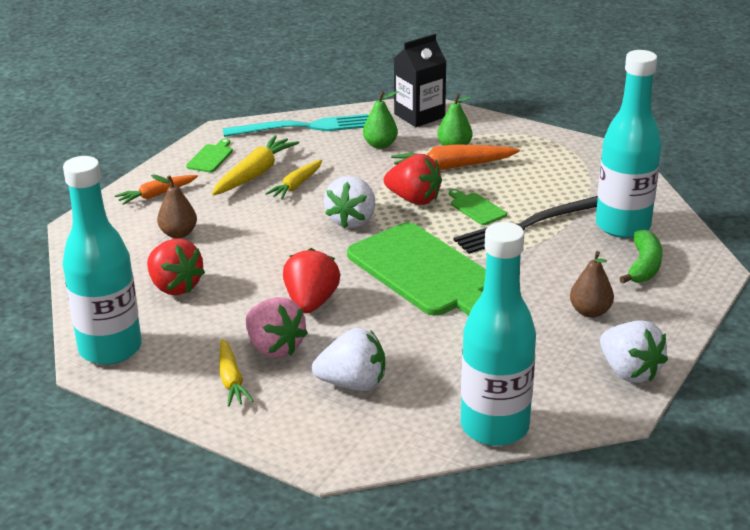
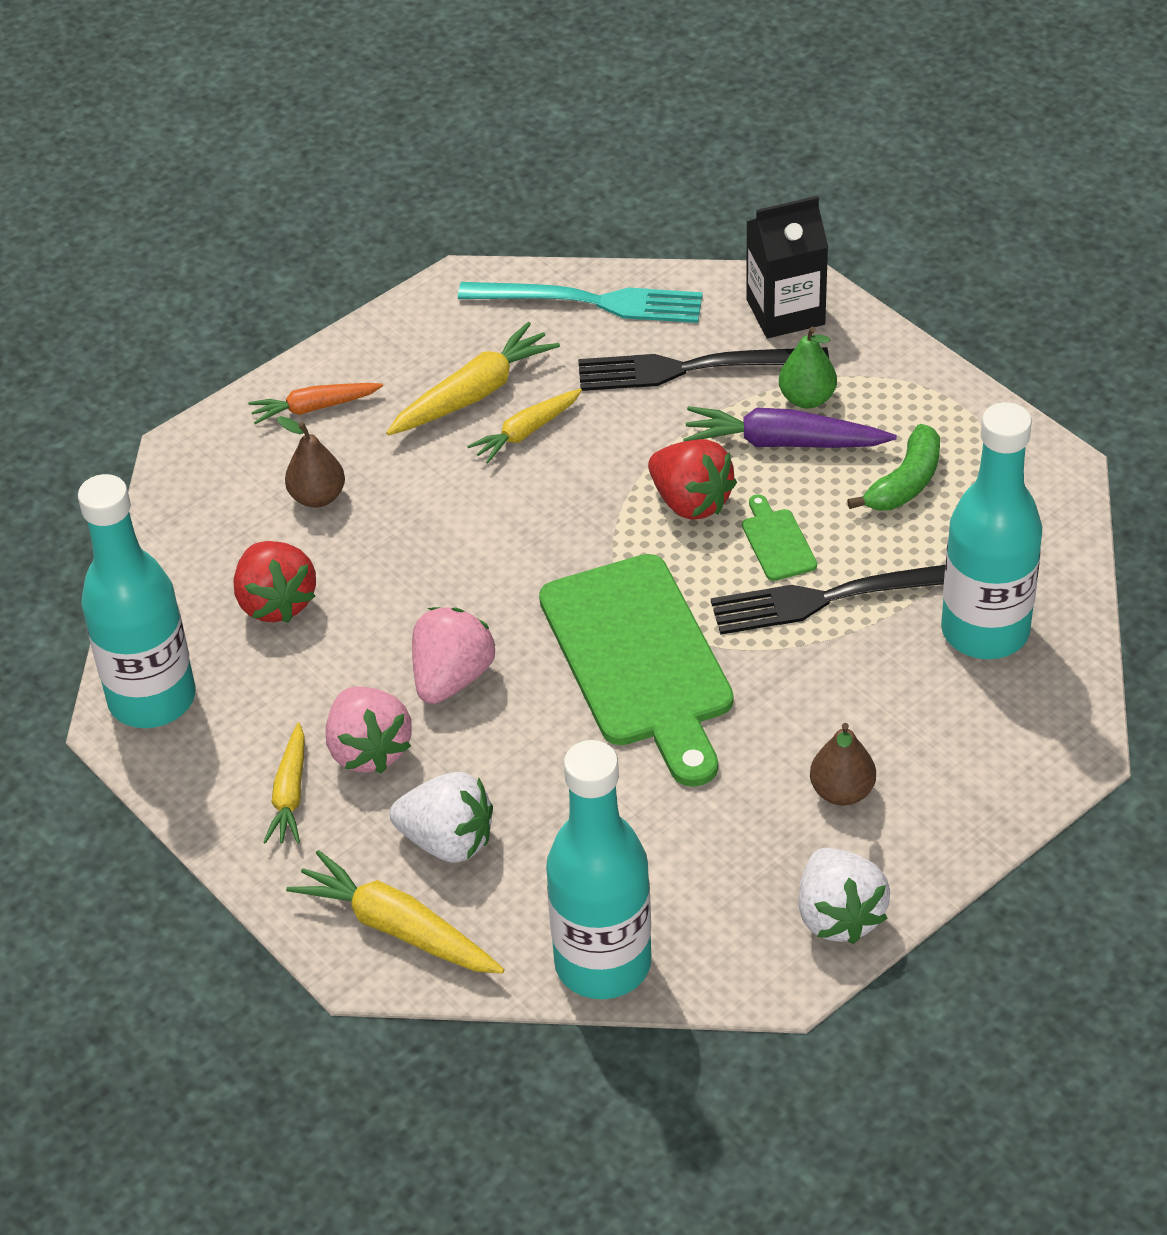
camera: 20 degrees right, 15 degrees up
(211, 157) = (422, 342): green cutting board -> none
(311, 302) = (452, 678): red strawberry -> pink strawberry
(343, 437) = (397, 928): none -> yellow carrot
(352, 220) = (578, 526): white strawberry -> none
(380, 145) = (692, 368): green pear -> black fork
(453, 167) = (784, 443): orange carrot -> purple carrot
(643, 266) = (971, 721): green banana -> green banana (905, 482)

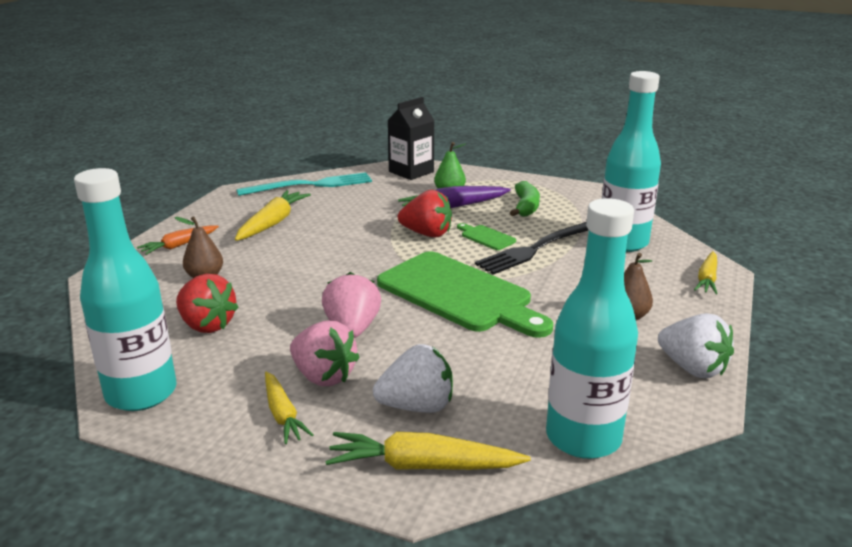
camera: 30 degrees left, 20 degrees down
(526, 432) = (314, 229): yellow carrot -> yellow carrot (707, 279)
(692, 368) = (383, 194): black fork -> none

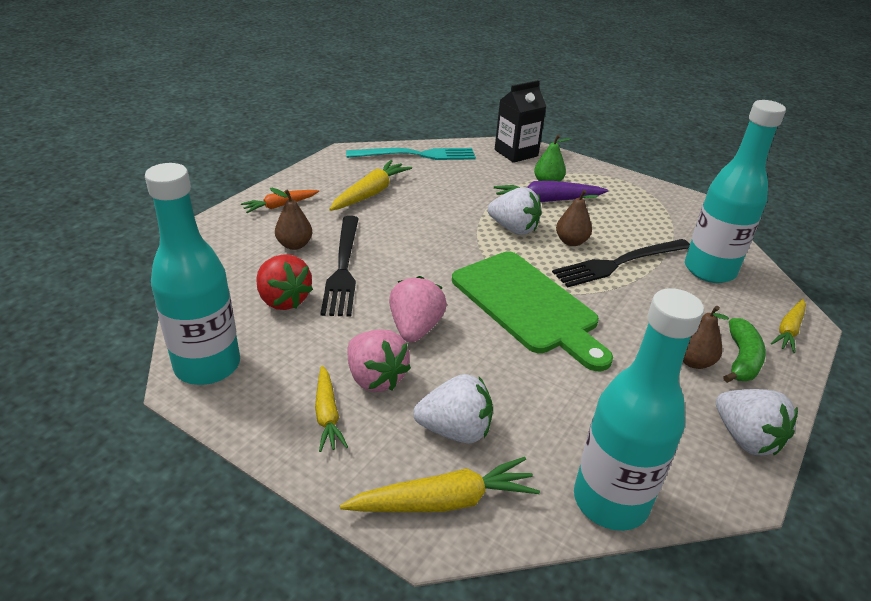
camera: 10 degrees right, 10 degrees up
(262, 289) = (343, 268): none -> black fork
(423, 466) = (444, 501): yellow carrot -> yellow carrot turned 150 degrees clockwise
(427, 234) = (513, 228): red strawberry -> white strawberry
(486, 237) = (571, 242): green cutting board -> brown pear
(526, 207) = (620, 211): green banana -> green banana (741, 359)

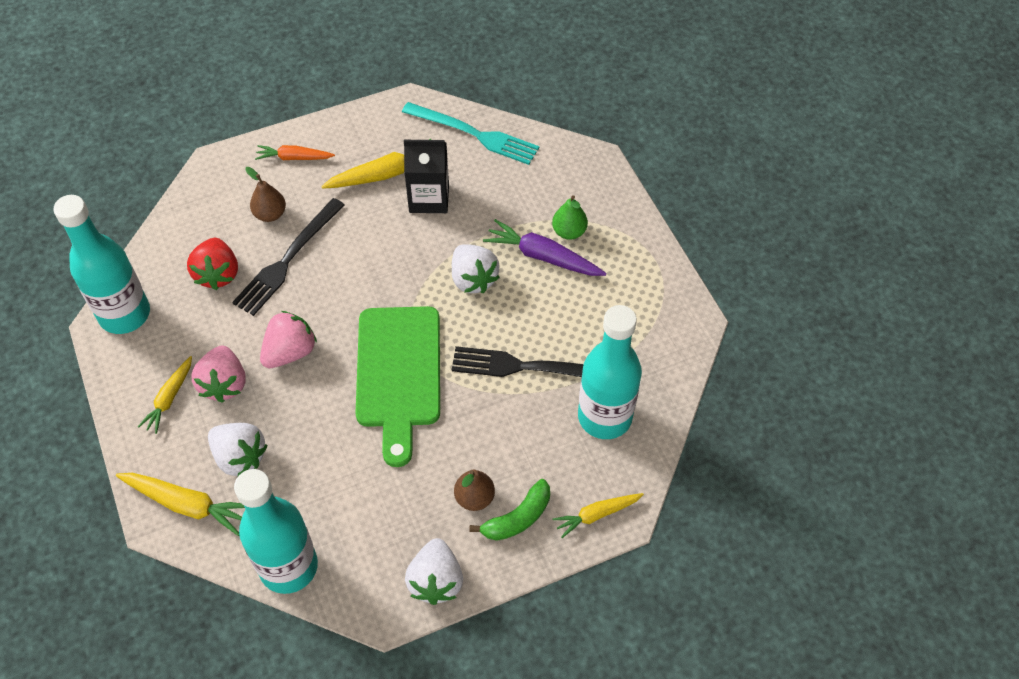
camera: 35 degrees right, 20 degrees up
(516, 153) = (581, 172): black carton -> black carton (429, 198)
(571, 242) = (510, 320): brown pear -> none

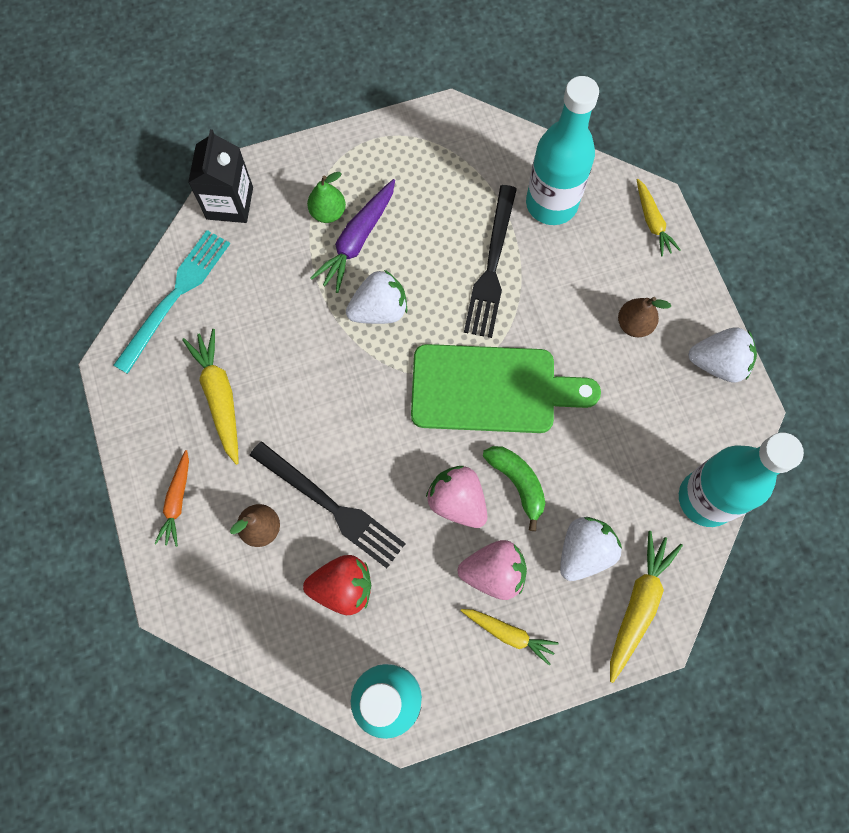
camera: 85 degrees left, 15 degrees up
(429, 198) = (262, 349): black carton -> black carton (230, 203)
(518, 518) = (655, 288): green banana -> green banana (517, 483)

